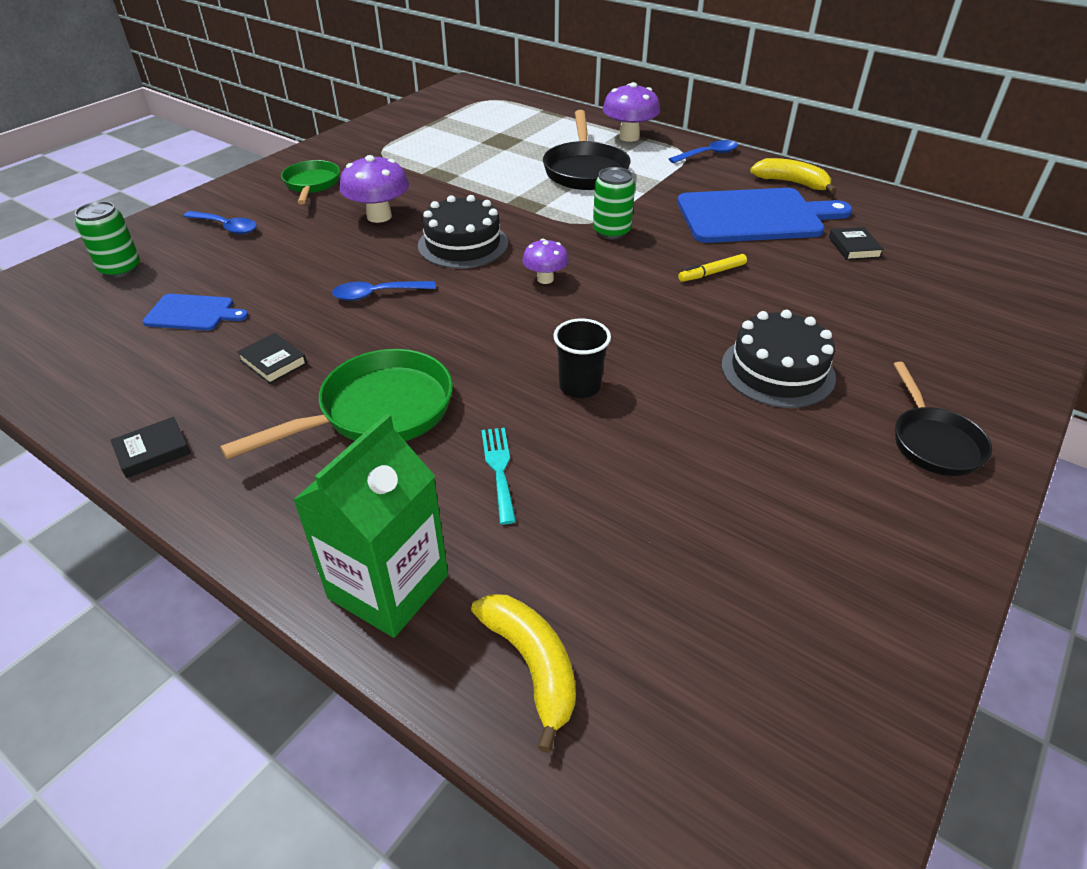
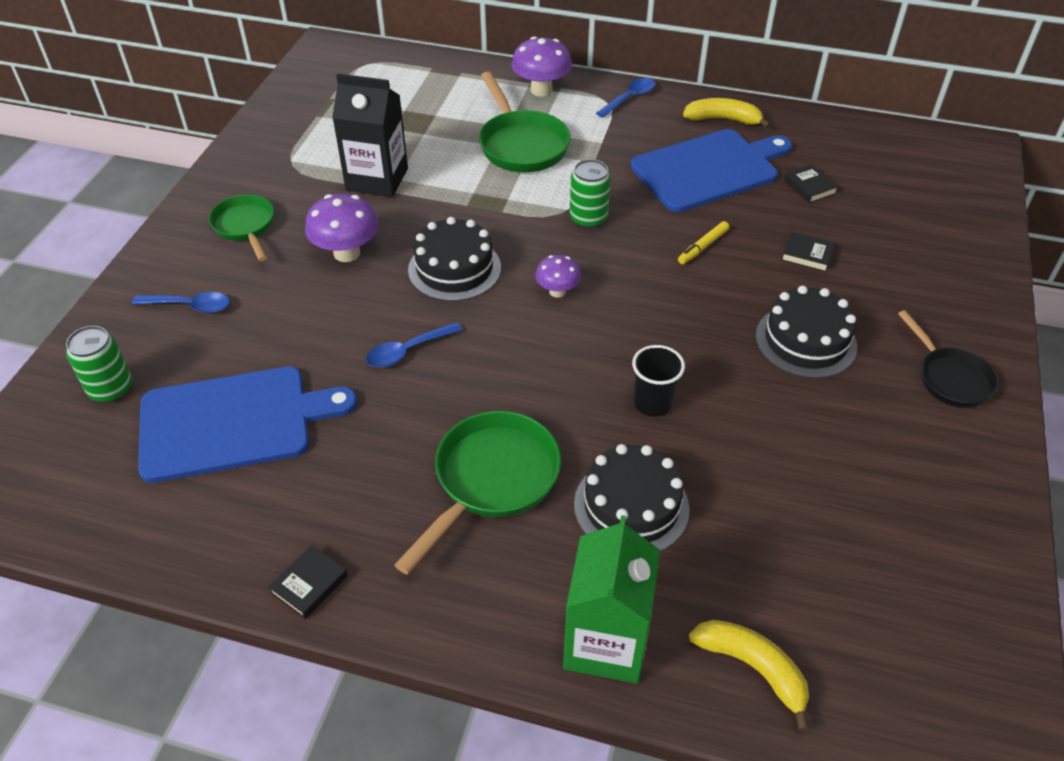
camera: 20 degrees left, 5 degrees up
(193, 313) = (233, 422): blue cutting board -> blue cutting board, size x2.06
(273, 362) = (357, 456): black book -> black book (807, 255)
(442, 172) = (377, 179): none -> black carton
(499, 469) = (631, 506): turquoise fork -> black cake
(585, 170) = (521, 144): black pan -> green pan

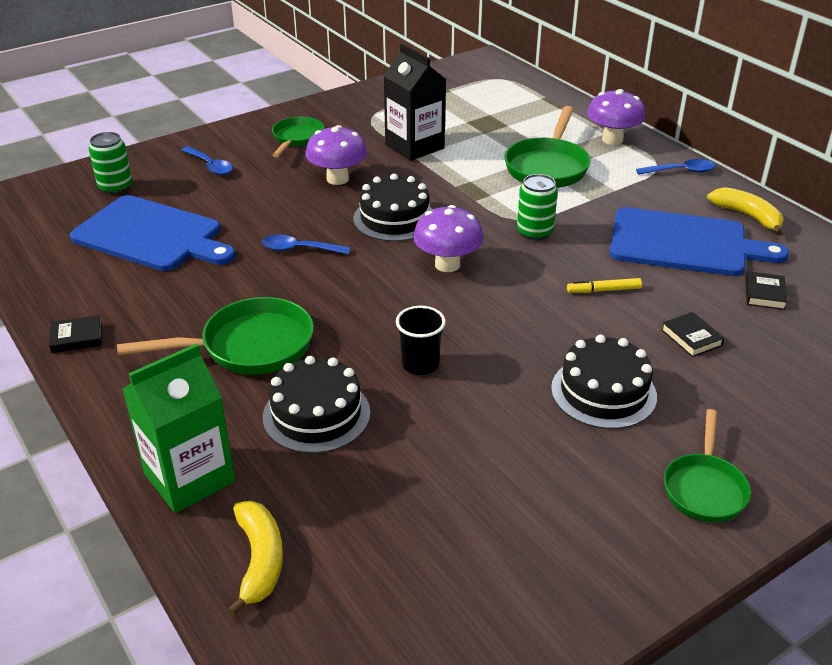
camera: 40 degrees right, 10 degrees down
(557, 291) = (447, 264): purple mushroom -> purple mushroom, size x1.64
(950, 378) = (704, 488): black pan -> green pan

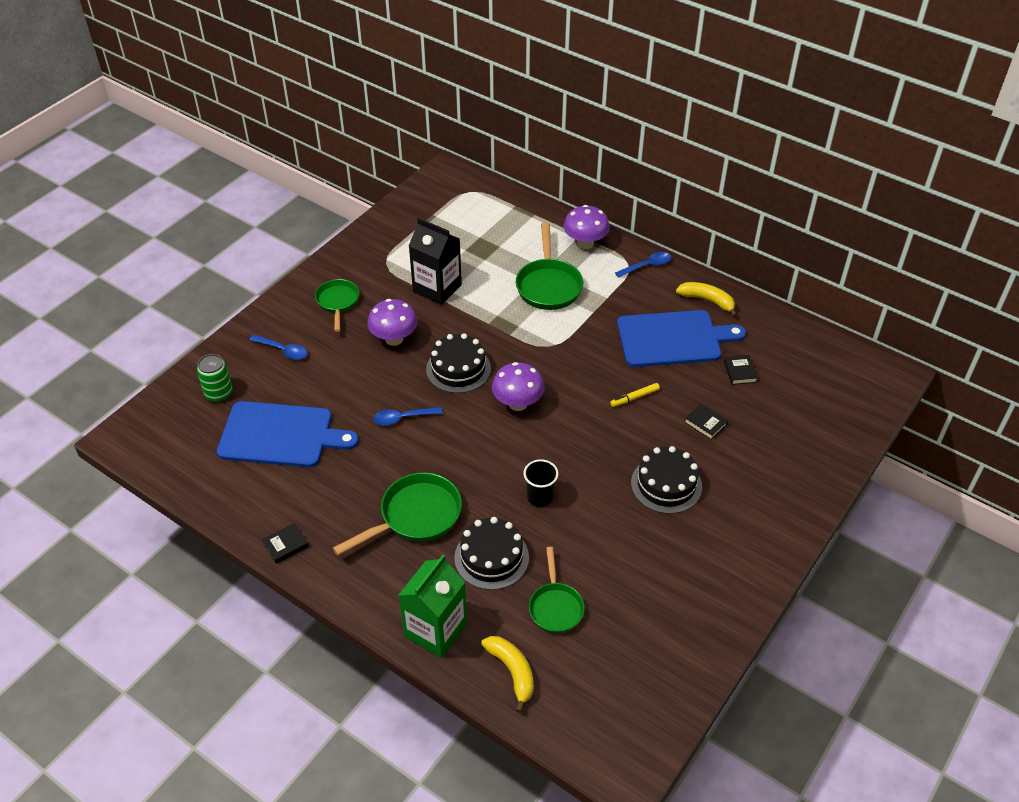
camera: 20 degrees left, 10 degrees up
(534, 232) = (566, 355): green can -> none
(704, 488) = (750, 538): green pan -> green pan (555, 607)

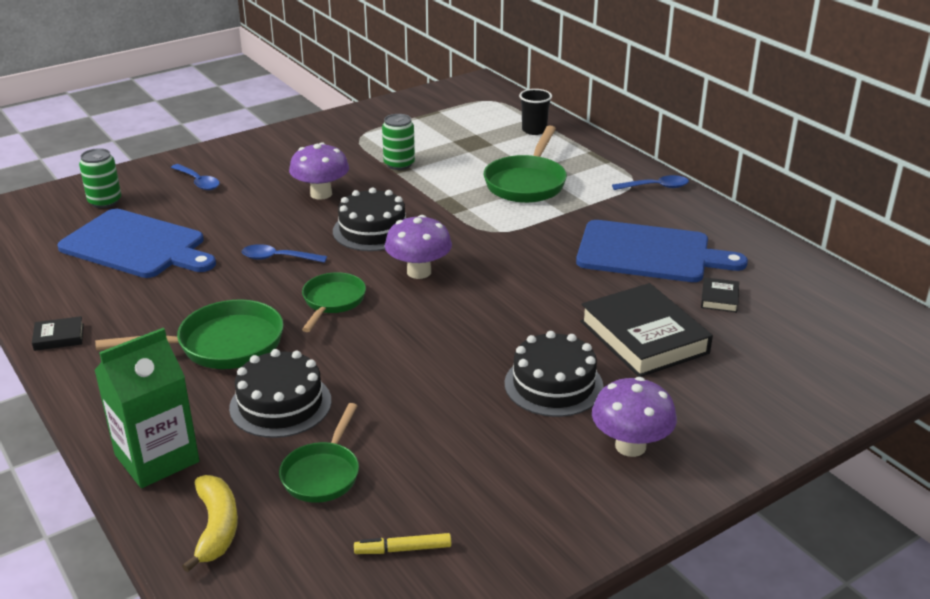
camera: 20 degrees right, 15 degrees down
(337, 302) = (285, 157): green pan -> green pan (332, 302)
(437, 288) = (399, 164): black carton -> green can
(540, 497) = (383, 361): black cup -> black cup (534, 130)
(585, 243) = (593, 157): purple mushroom -> purple mushroom (630, 446)
(634, 397) = (566, 295): yellow marker -> yellow marker (403, 549)
(705, 423) = (643, 337): black book -> black book, size x2.30
(707, 300) = (714, 228): yellow banana -> none

